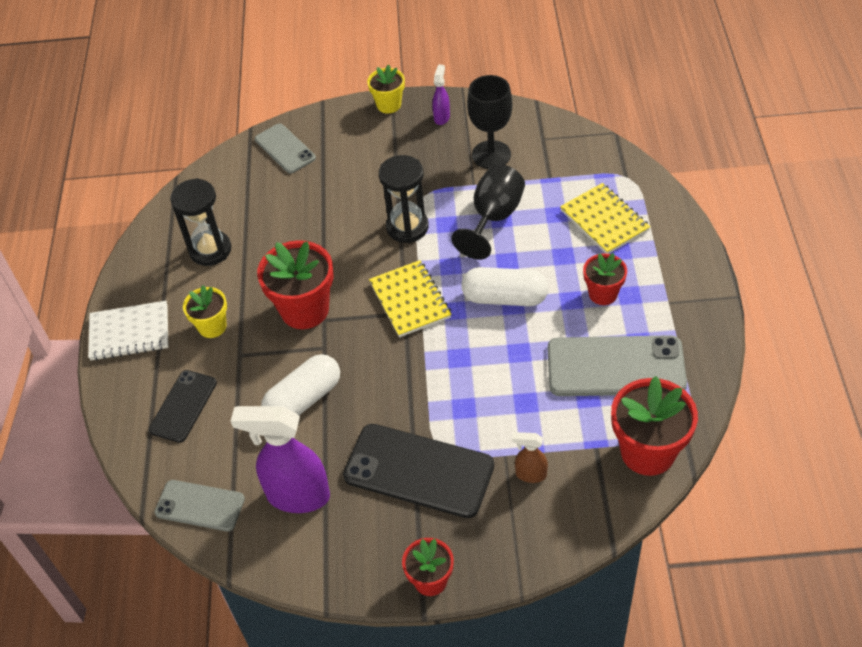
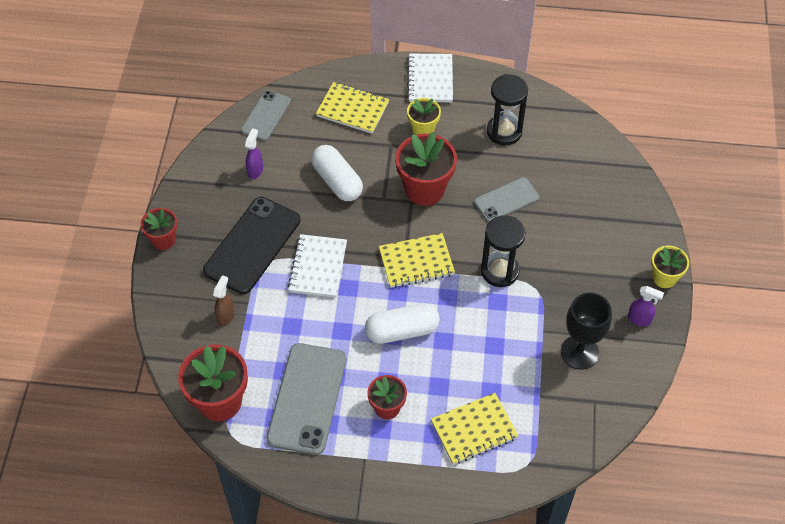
camera: 95 degrees right, 5 degrees up
(183, 406) = (352, 109): black phone -> yellow notebook
(285, 149) = (616, 191): grey phone -> grey phone (506, 200)
(297, 496) = (255, 170): purple spray bottle -> purple spray bottle, size x0.48
(437, 393) = (318, 267): none -> white notebook
(493, 218) = (497, 339): black goblet -> none
(505, 298) = (402, 331): white capsule -> white capsule turned 60 degrees clockwise

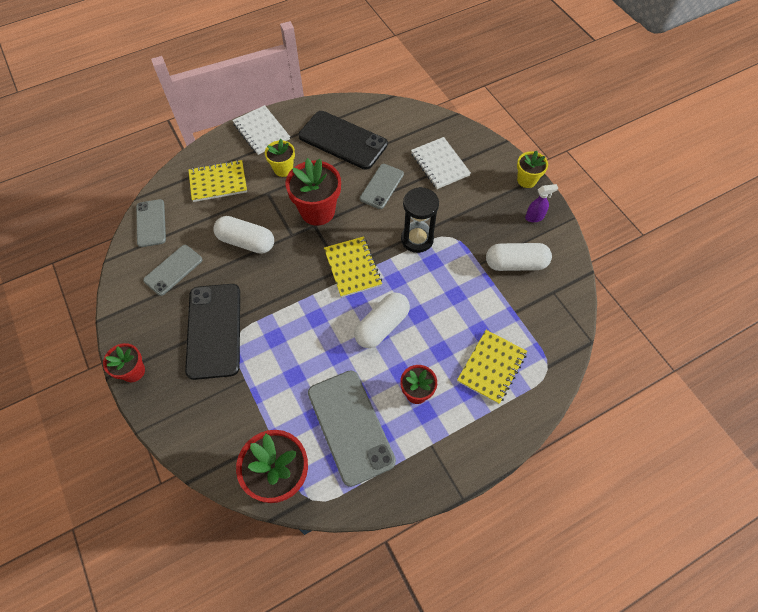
camera: 35 degrees left, 5 degrees up
(226, 316) = (234, 402): brown spray bottle -> none
(255, 170) = (173, 270): purple spray bottle -> grey phone
(318, 267) = (280, 316): white notebook -> white notebook (440, 164)
(416, 262) = (352, 268): yellow notebook -> yellow notebook turned 60 degrees counterclockwise
(504, 132) = (343, 140): black hourglass -> black phone
(579, 352) = (515, 264): black goblet -> white capsule

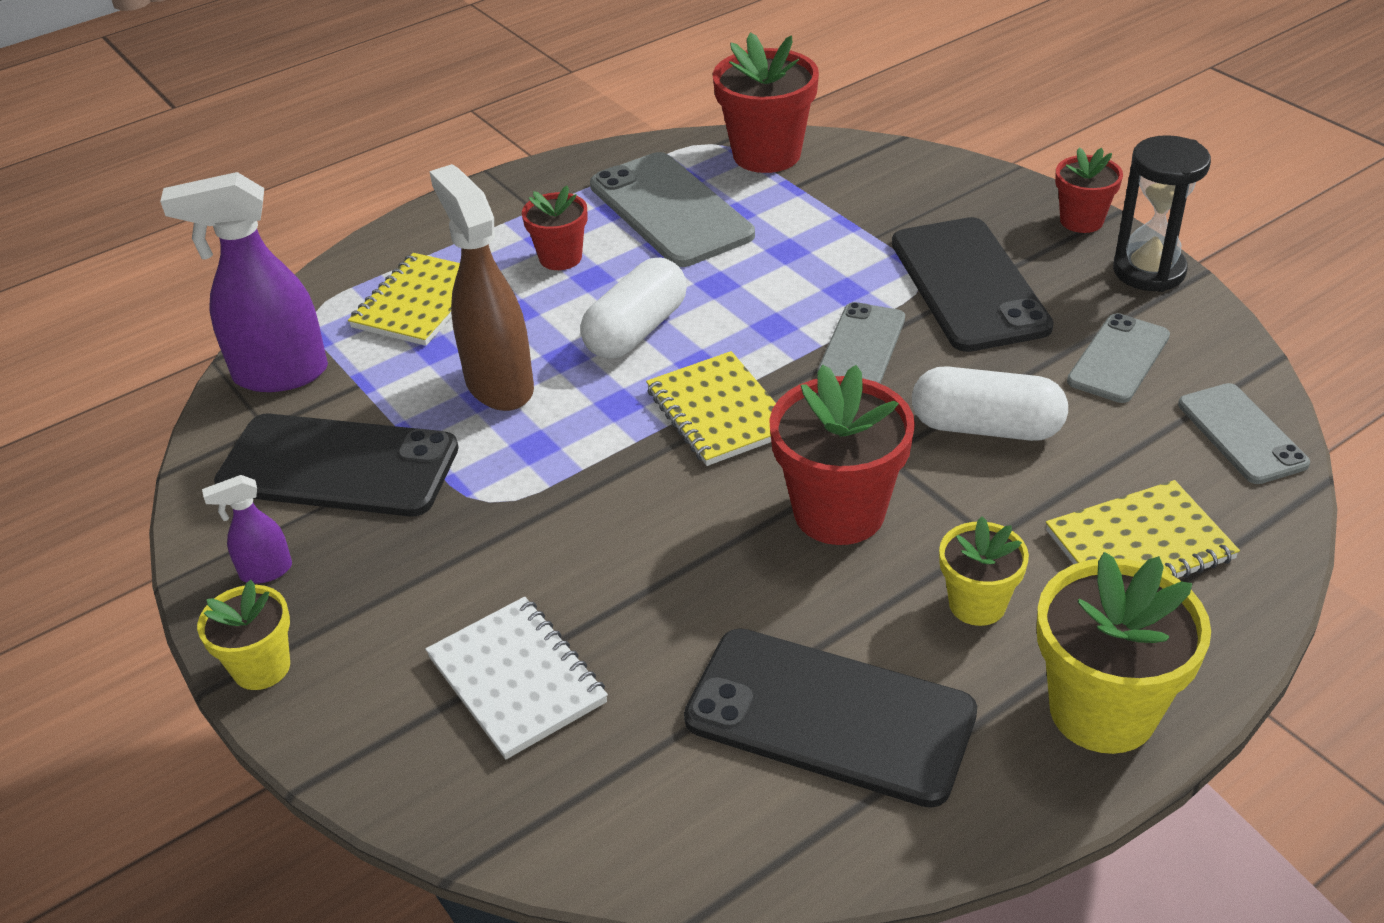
camera: 175 degrees right, 20 degrees down
(261, 131) = (1102, 710): white notebook -> yellow flower pot
(382, 186) = (681, 595): grey phone -> grey phone (862, 346)
(417, 239) = (574, 484): black hourglass -> black hourglass (1149, 271)
(449, 300) = (499, 384): none -> brown spray bottle
(515, 264) = (338, 466): white capsule -> black phone
(554, 325) = (279, 374): none -> purple spray bottle

